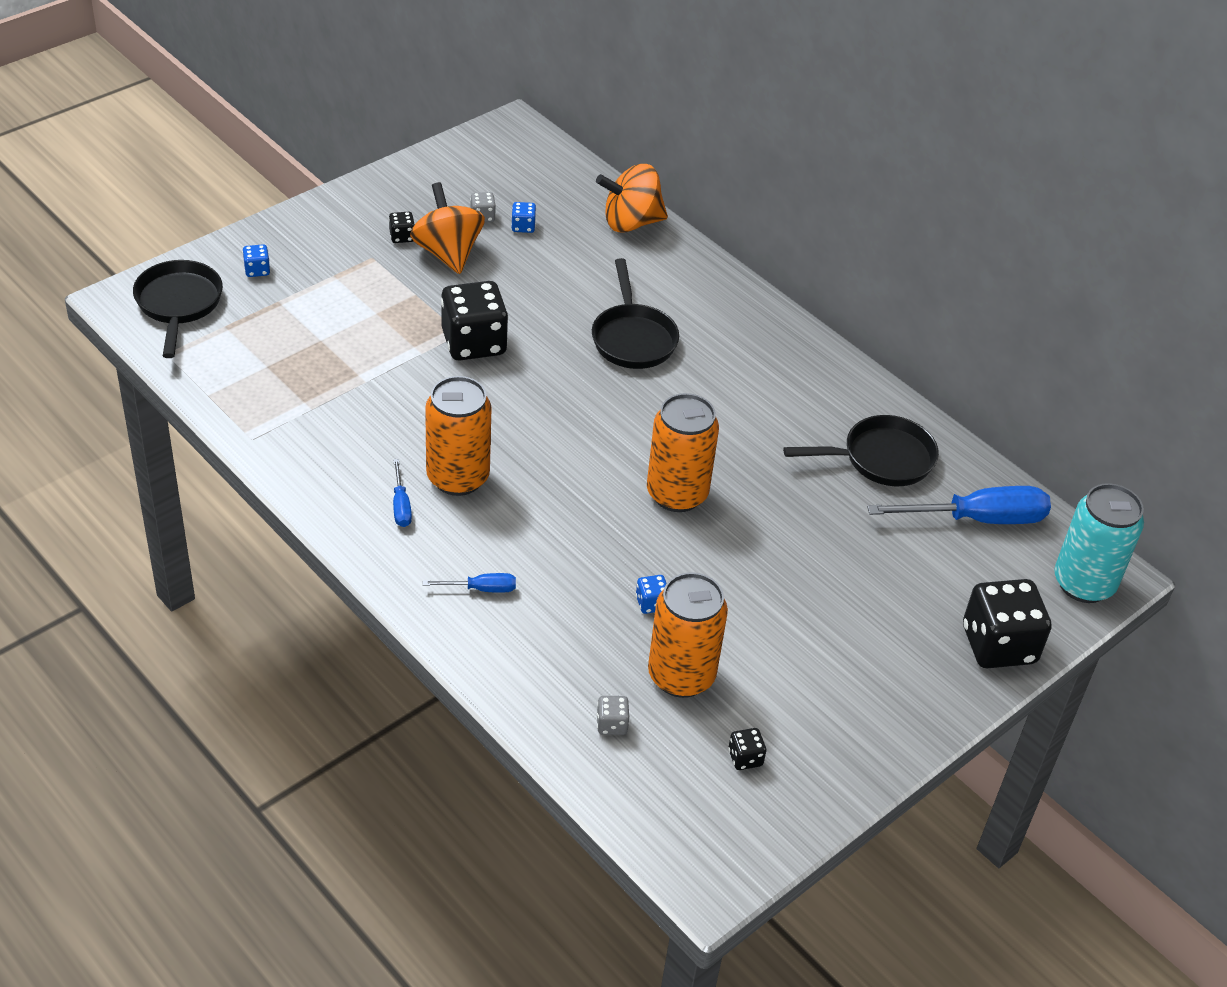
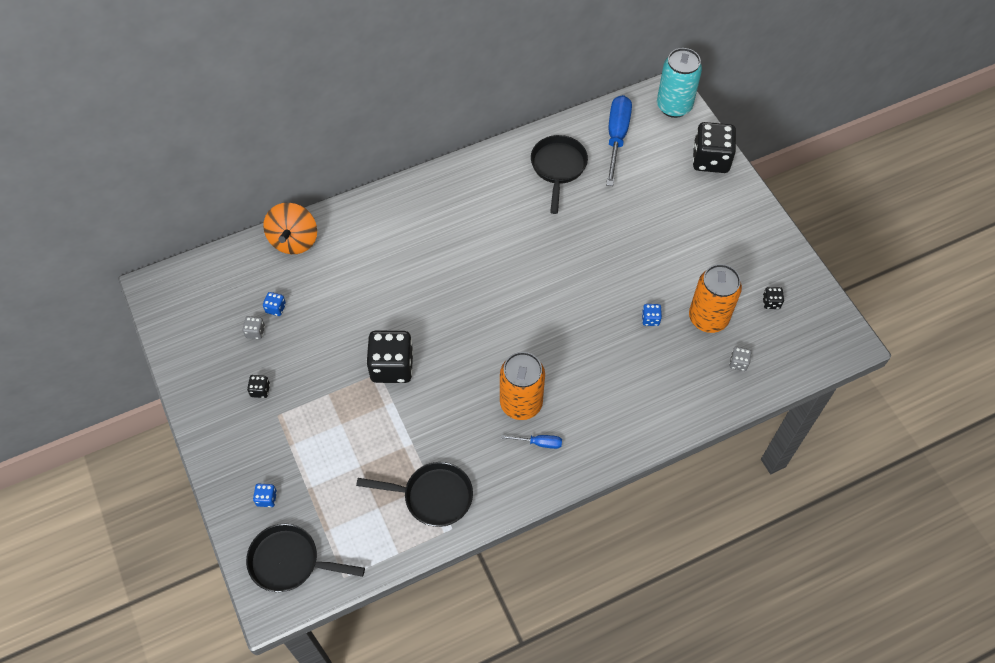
camera: 70 degrees left, 15 degrees up
(448, 253) = (289, 363): orange spinning top -> none
(481, 589) = (621, 410): blue screwdriver -> none
(633, 338) = (414, 269): black pan -> black pan (433, 496)
(677, 494) = (563, 282): orange can -> none

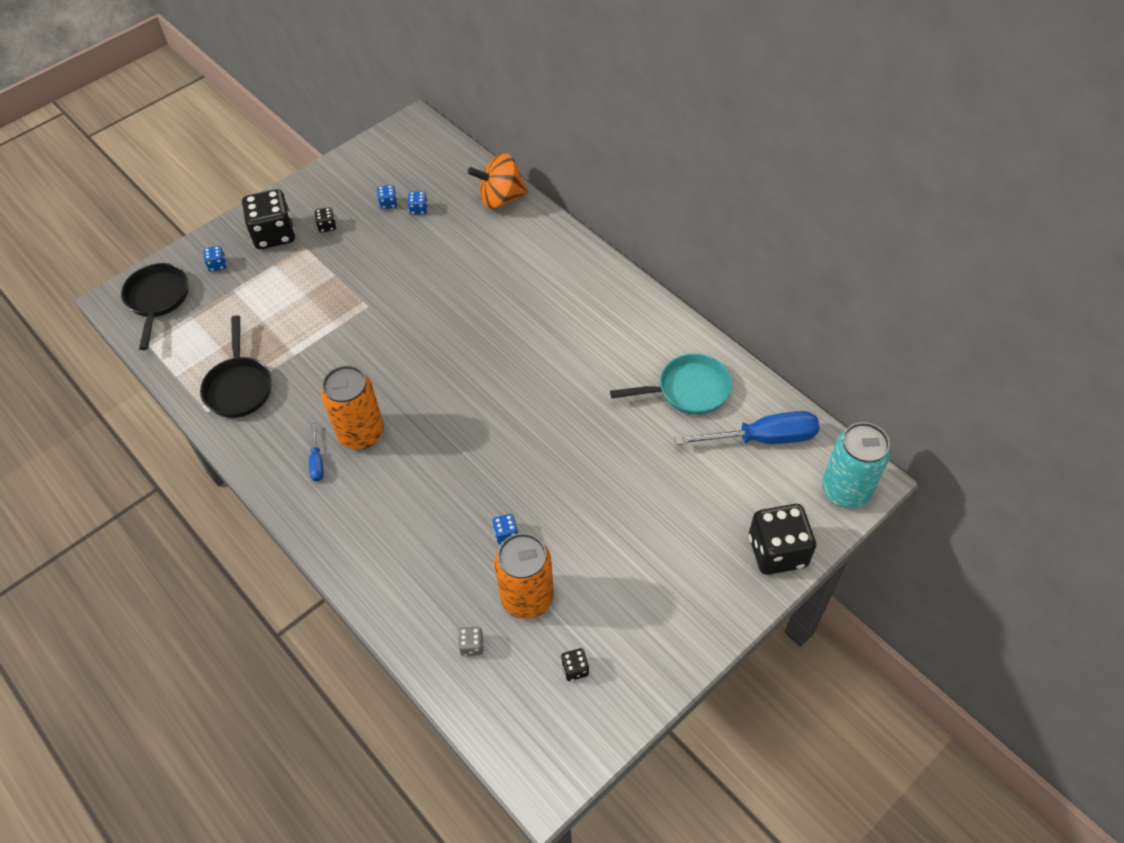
camera: 75 degrees right, 5 degrees down
(255, 332) = (388, 203): grey dice -> blue dice
(392, 366) = (377, 314): black dice -> black dice (274, 234)
(558, 168) = (688, 390): black pan -> turquoise pan

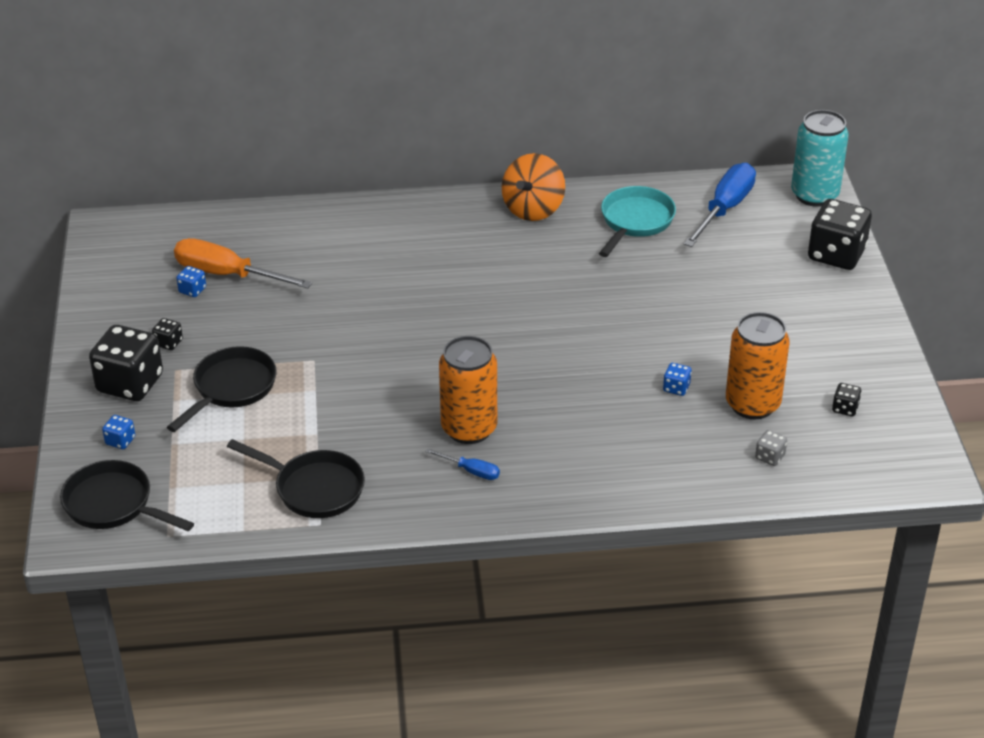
camera: 55 degrees left, 15 degrees down
(306, 284) = (231, 388): none -> black pan
(418, 209) = (227, 275): blue dice -> orange screwdriver
(500, 198) = (282, 220): orange spinning top -> orange spinning top (533, 209)

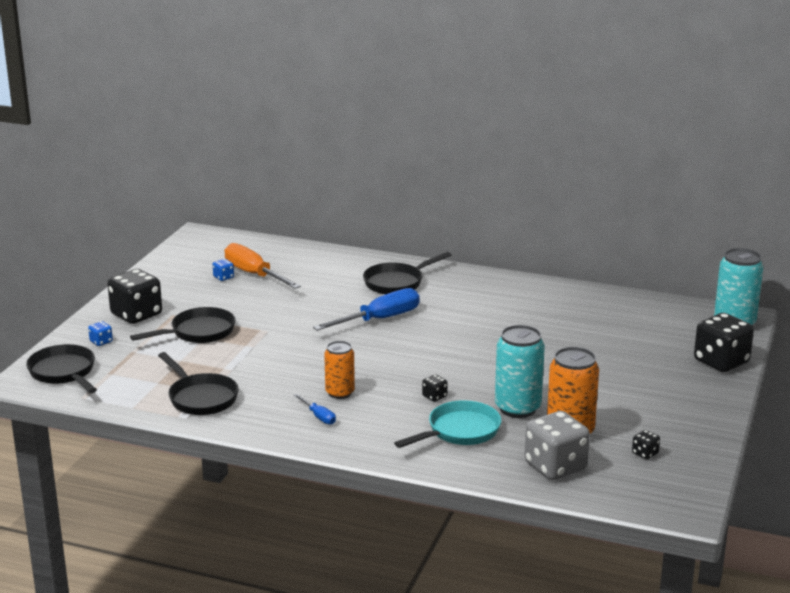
camera: 25 degrees right, 15 degrees down
(168, 343) = (181, 300): black dice -> black dice (434, 396)
(410, 238) = (397, 282): none -> black pan
(469, 428) = (340, 393): orange can -> orange can, size x0.64
(533, 209) = (502, 286): orange spinning top -> none
(635, 222) = (573, 308): turquoise pan -> turquoise pan (459, 431)
(676, 388) = (517, 408): blue dice -> turquoise can
(724, 209) = (651, 316): blue screwdriver -> blue screwdriver (379, 319)
(770, 457) = (555, 466): grey dice -> grey dice, size x2.32

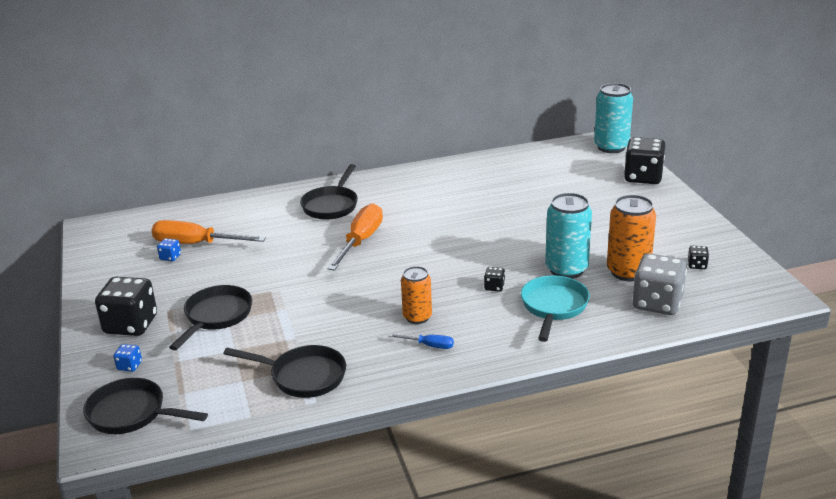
camera: 35 degrees left, 5 degrees up
(379, 319) = (360, 241): blue screwdriver -> orange screwdriver

